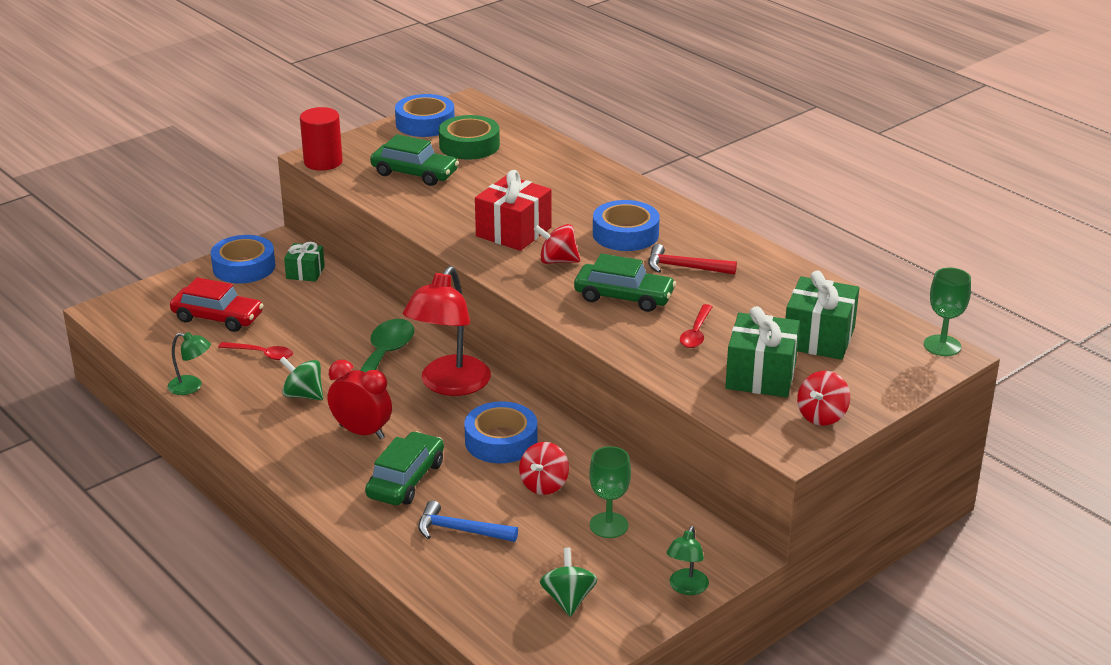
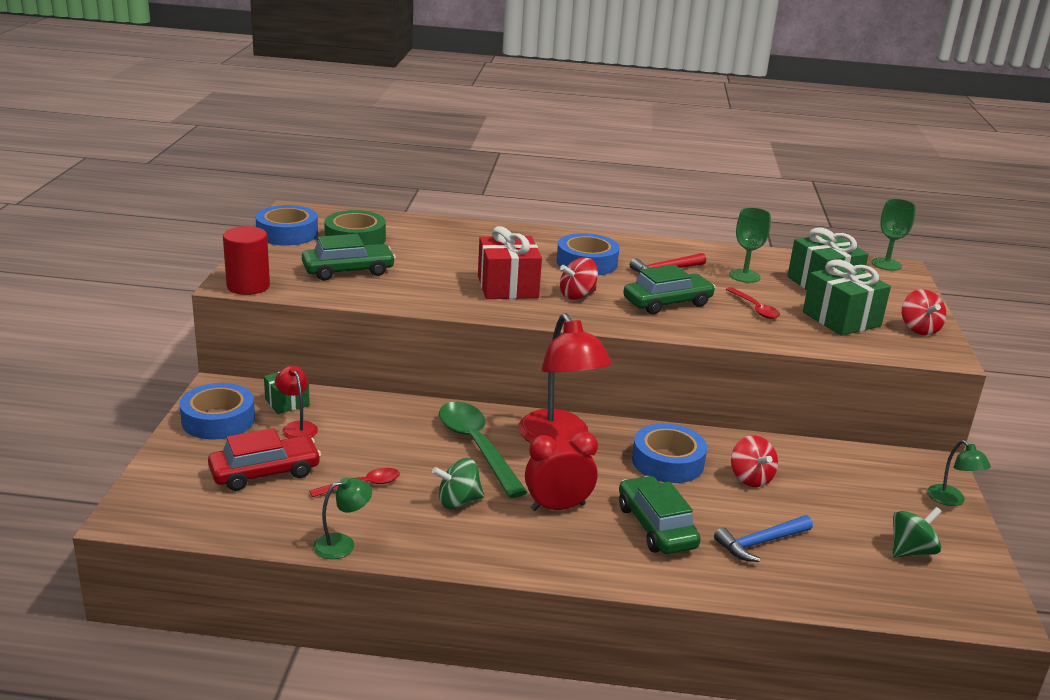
camera: 45 degrees left, 5 degrees down
(284, 294) = (297, 427): none -> red lamp
(568, 599) = (911, 551): green spinning top -> green spinning top turned 105 degrees clockwise
(608, 525) = (837, 484): green goblet -> green goblet (744, 276)

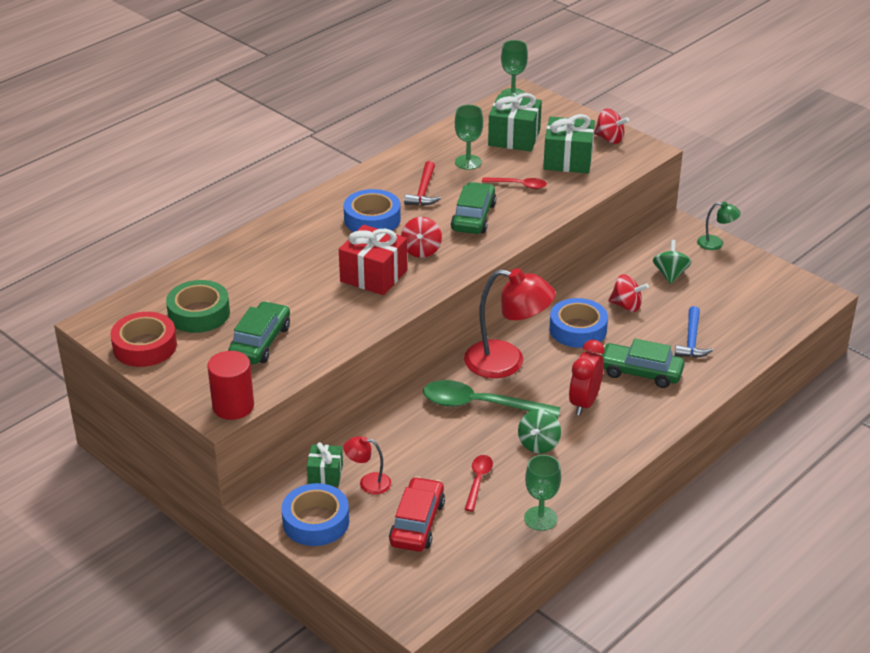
camera: 50 degrees left, 10 degrees up
(287, 233) = (145, 346): blue tape -> red tape
(342, 544) = (540, 518): green lamp -> green goblet
(911, 551) = (746, 289): green spinning top -> green spinning top (670, 274)

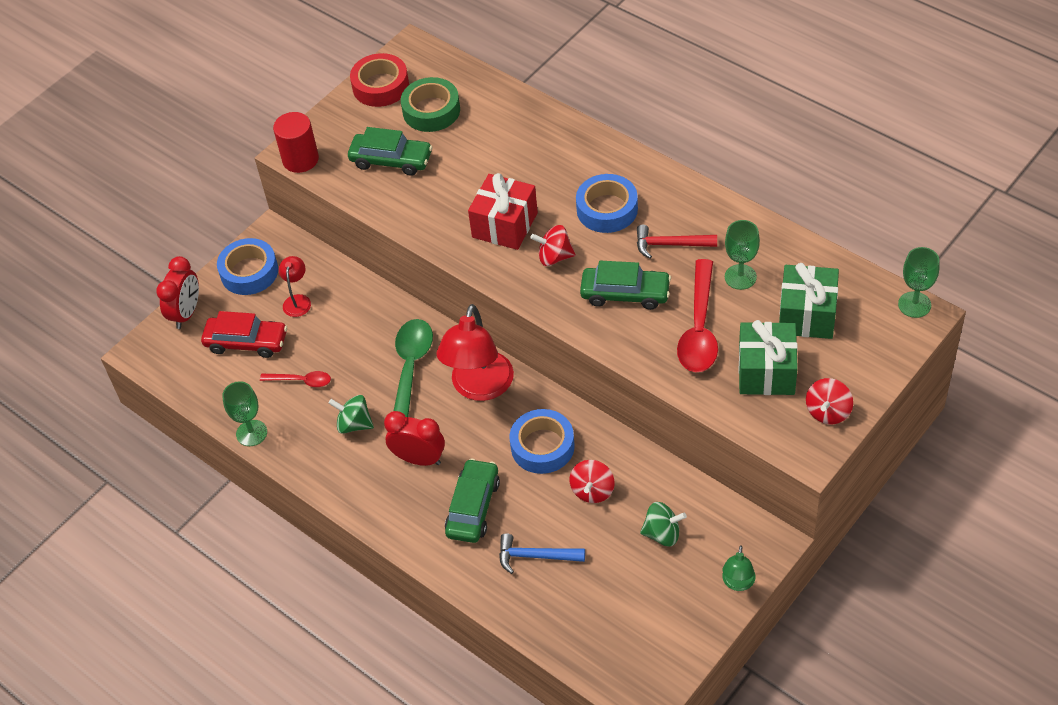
camera: 90 degrees right, 15 degrees up
(325, 474) = (308, 269): green gift -> none
(363, 574) = (186, 313): none -> red clock
(519, 185) = (699, 329): red spoon -> red spoon, size x1.90

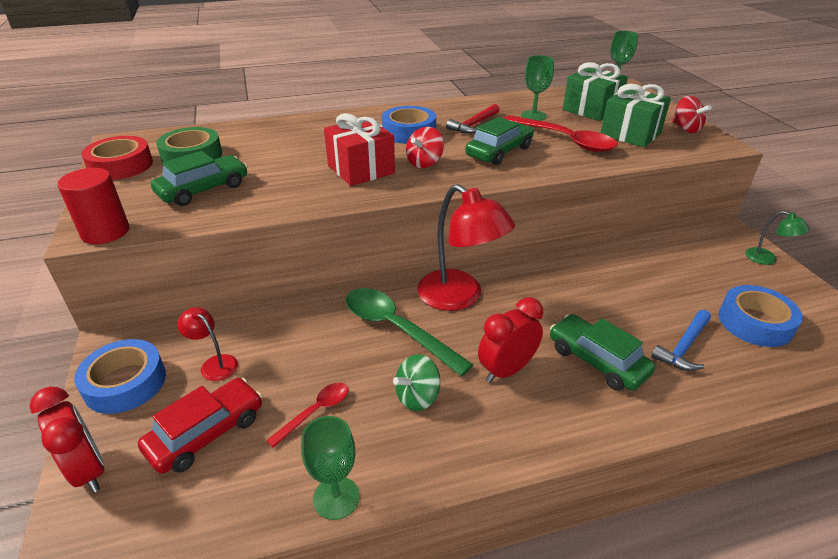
camera: 60 degrees left, 15 degrees down
(542, 446) = (557, 291): blue tape -> blue tape (755, 323)
(592, 491) = (627, 286): red spinning top -> none
(662, 534) = (696, 272): green spinning top -> none

